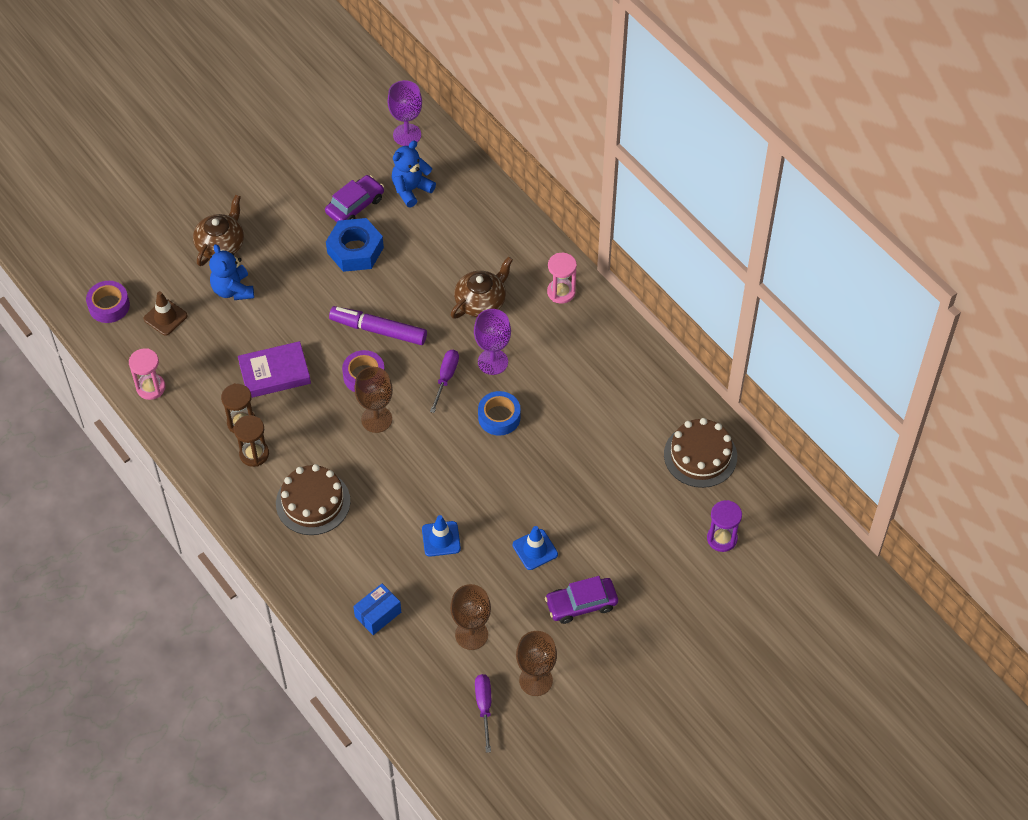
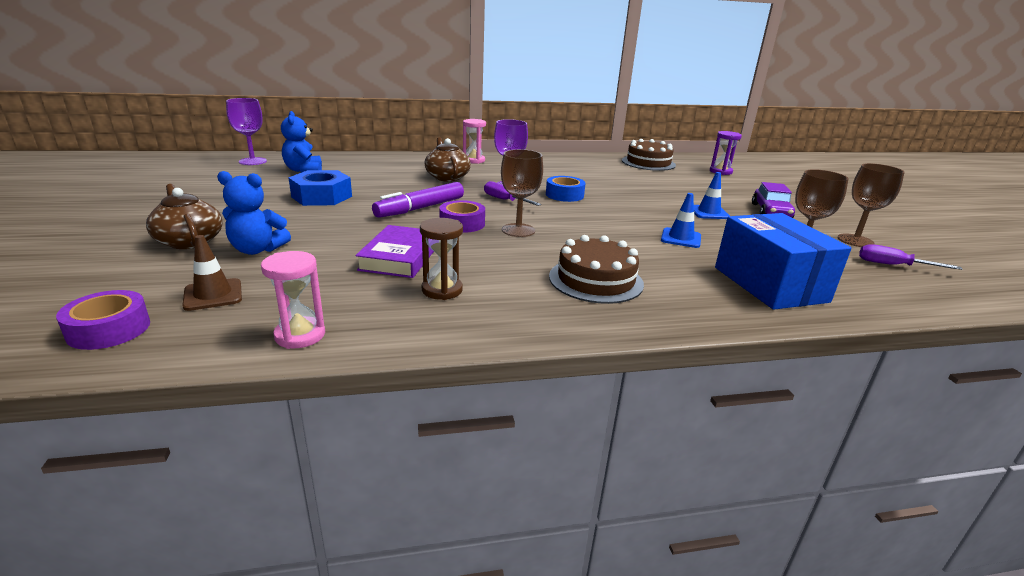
camera: 65 degrees left, 30 degrees down
(254, 454) = (496, 294): brown hourglass -> none
(355, 205) = (277, 187): purple car -> none
(378, 614) = (770, 284): blue box -> blue box, size x2.00

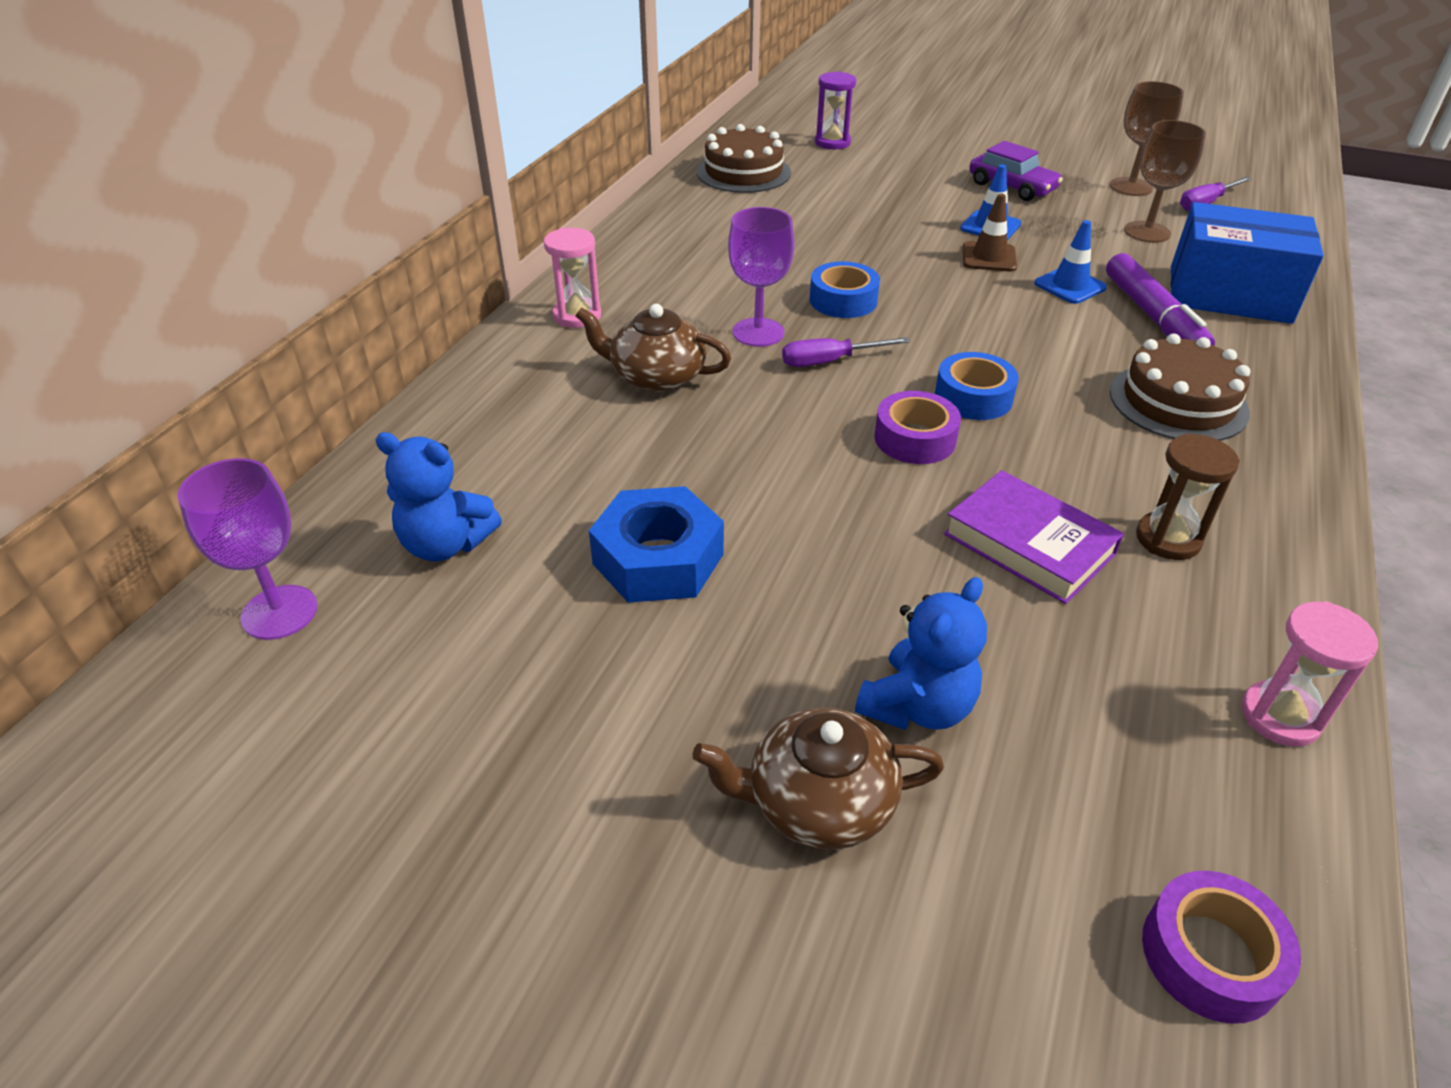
camera: 55 degrees left, 15 degrees up
(213, 295) = (1106, 797): brown traffic cone -> brown traffic cone (989, 257)
(420, 208) = (811, 458): purple marker -> purple marker (1153, 317)
(518, 230) = (973, 397): brown goblet -> blue tape

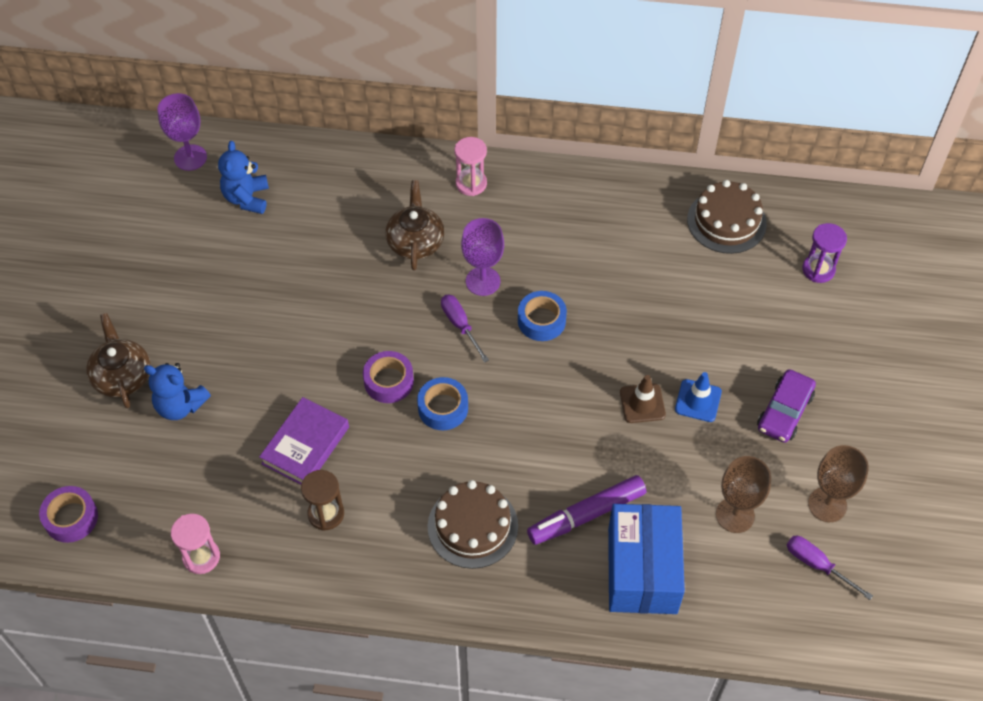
camera: 75 degrees right, 15 degrees up
(658, 559) = (256, 284): blue nut -> none
(1070, 286) = (615, 459): blue traffic cone -> none

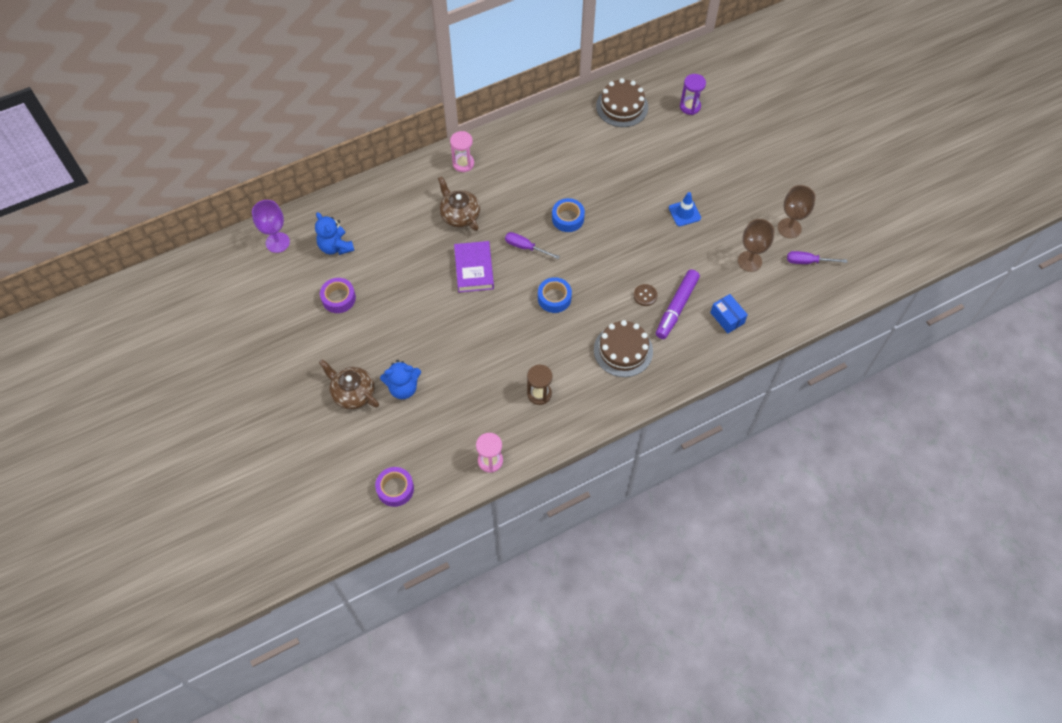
camera: 35 degrees left, 5 degrees up
(305, 445) = (495, 365): purple book -> purple book (474, 269)
(389, 381) = (512, 302): purple tape -> purple tape (338, 298)
(483, 281) = (517, 215): purple goblet -> none
(558, 474) = (645, 295): none -> brown button
(642, 403) = (657, 231): brown traffic cone -> none
(642, 570) = (727, 318): blue box -> blue box, size x0.50
(784, 411) = (732, 193): purple car -> none

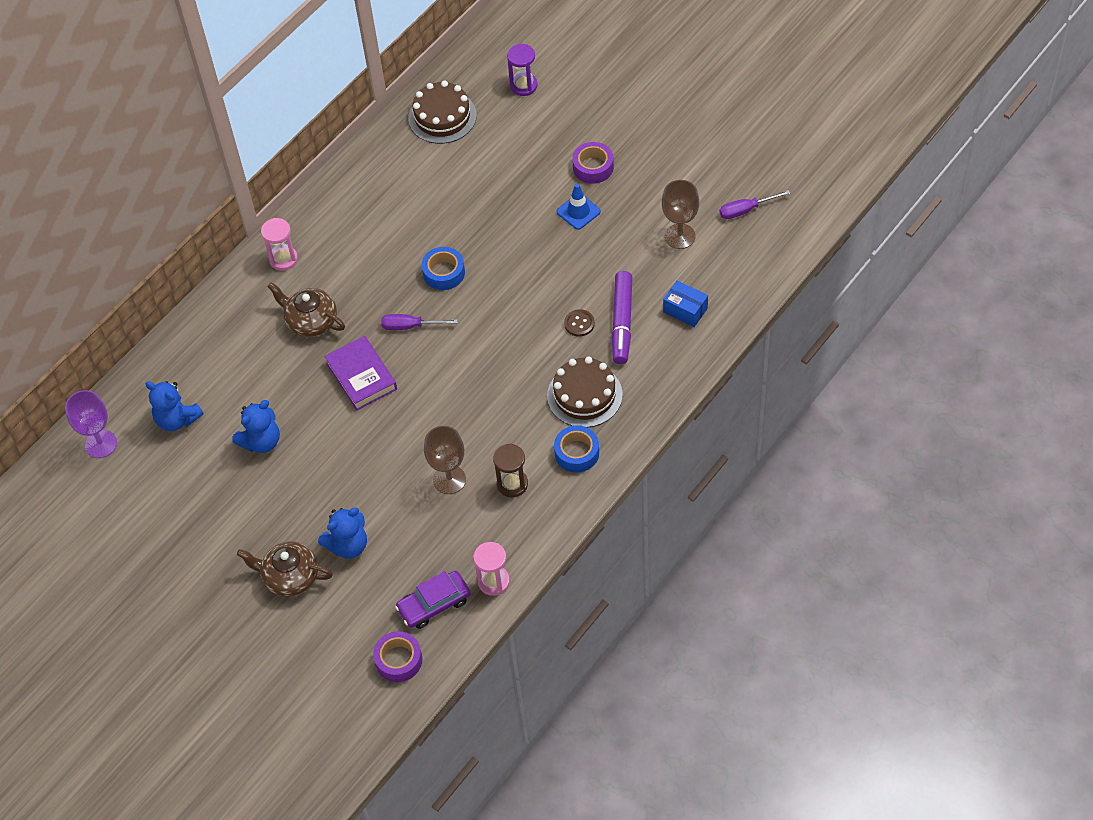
camera: 20 degrees left, 5 degrees down
(338, 298) = (214, 477): purple tape -> purple tape (593, 167)
(383, 287) = (261, 441): none -> blue teddy bear
(440, 458) = (434, 604): none -> purple car
(554, 298) = (474, 370): blue tape -> blue tape (577, 453)
(789, 228) = (707, 181): brown goblet -> brown goblet (449, 480)

